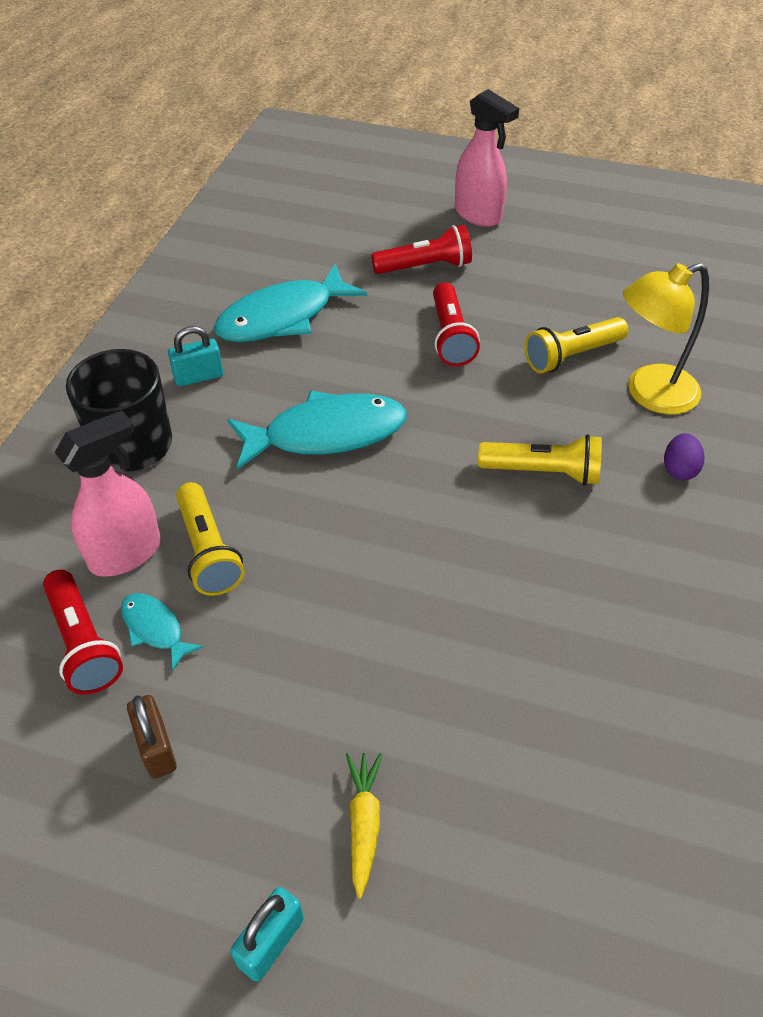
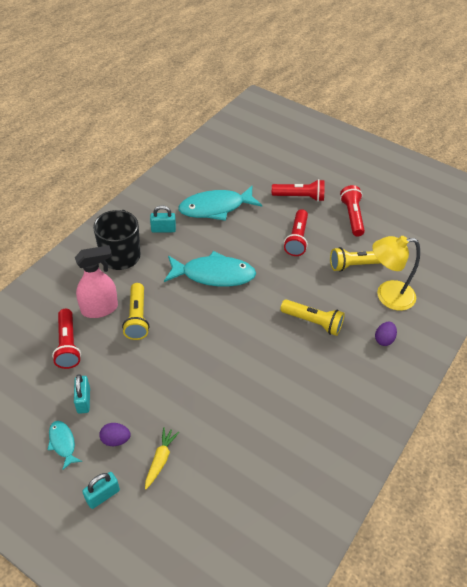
camera: 15 degrees right, 0 degrees up
(155, 628) = (101, 347): turquoise fish -> turquoise fish (63, 443)
(156, 748) = (83, 400): brown padlock -> turquoise padlock
(254, 810) = (115, 439): none -> purple egg
(478, 215) = (340, 173): pink spray bottle -> none
(528, 278) = (352, 216): none -> red flashlight

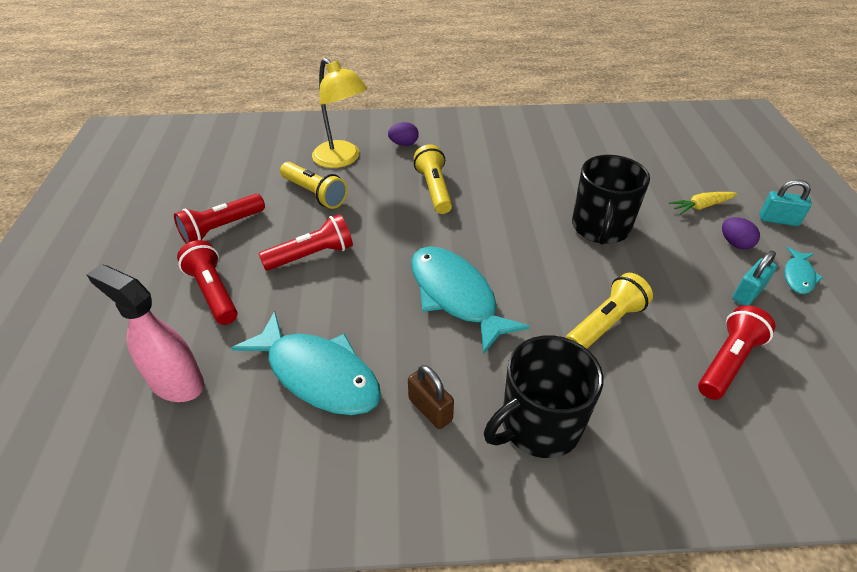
camera: 125 degrees left, 5 degrees down
(100, 308) = (644, 372): pink spray bottle -> pink spray bottle (176, 383)
(163, 229) = (430, 409): turquoise padlock -> brown padlock
(198, 378) = (600, 228): none -> black mug

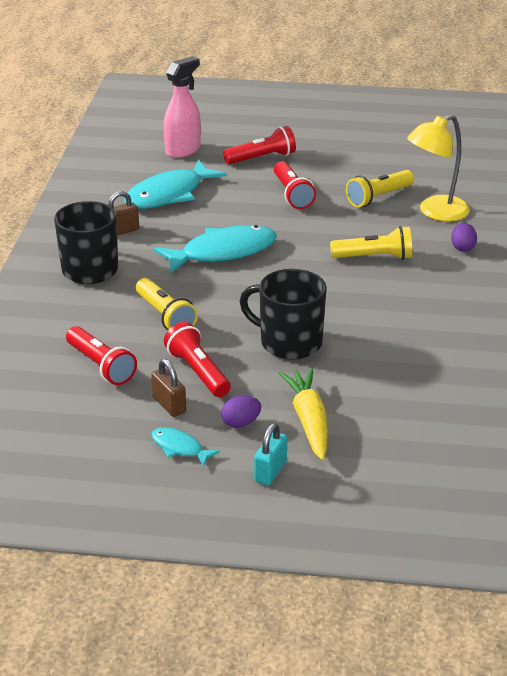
camera: 100 degrees right, 10 degrees down
(221, 228) = (338, 158): red flashlight -> red flashlight (198, 372)
(701, 206) = (309, 420): yellow carrot -> yellow carrot, size x1.59
(747, 293) = (169, 405): turquoise padlock -> brown padlock

